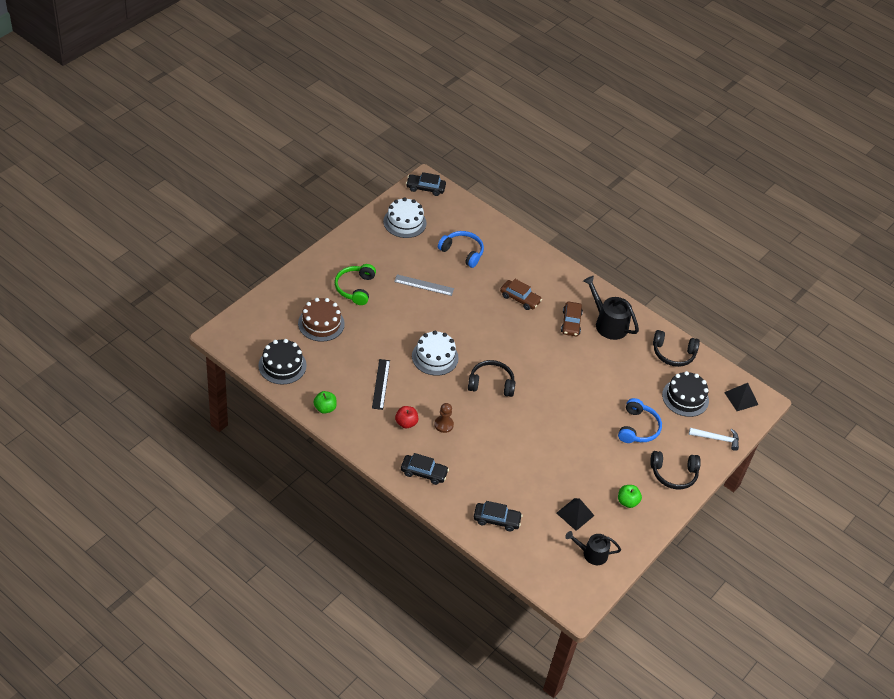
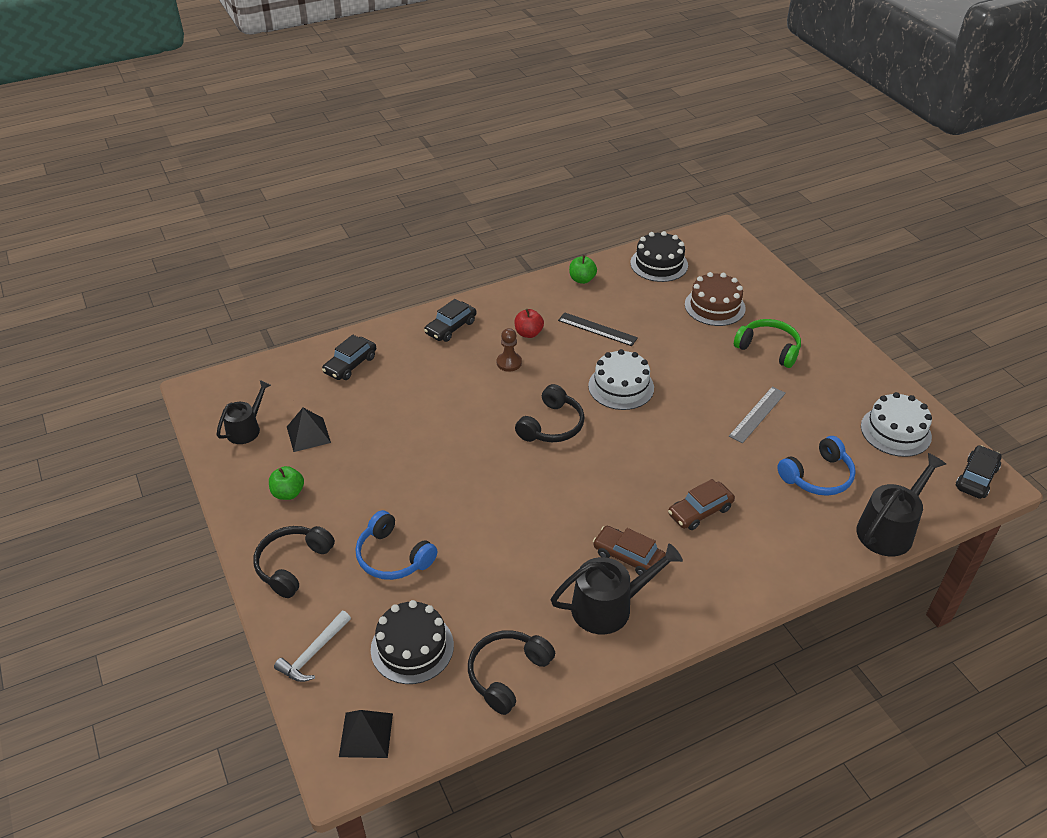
camera: 120 degrees right, 5 degrees down
(486, 220) = (889, 529): none -> black watering can

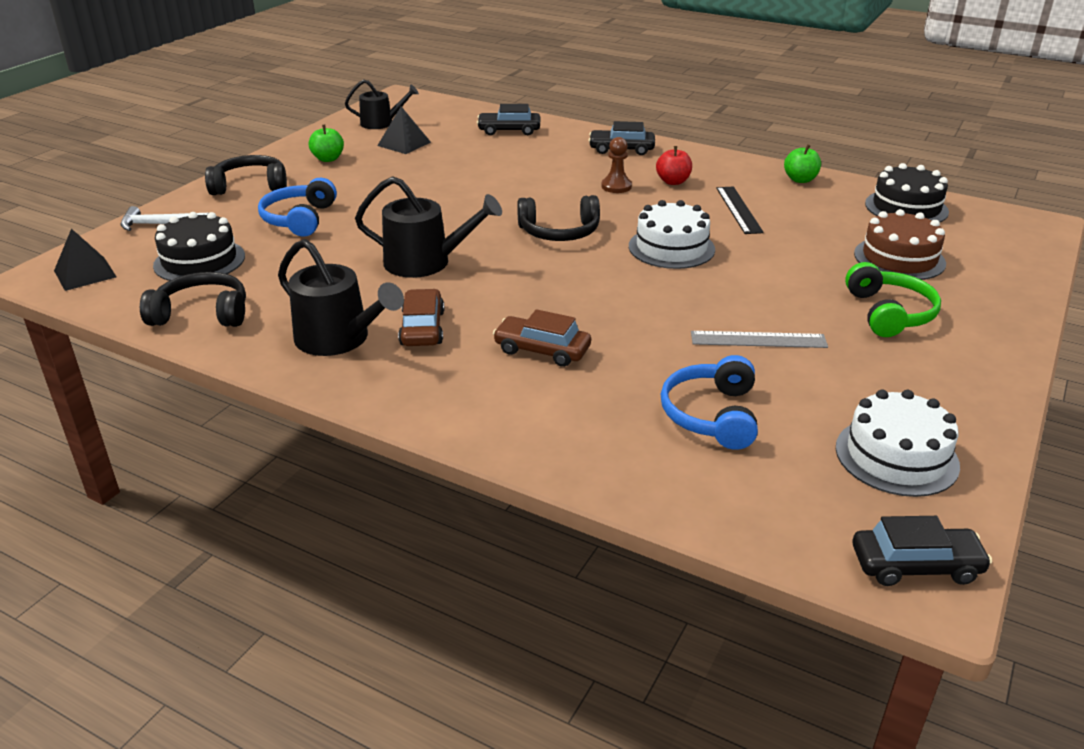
camera: 55 degrees right, 10 degrees down
(818, 476) = (711, 415): blue headphones -> blue headphones turned 75 degrees clockwise
(889, 529) = (689, 504): black watering can -> black watering can (425, 262)

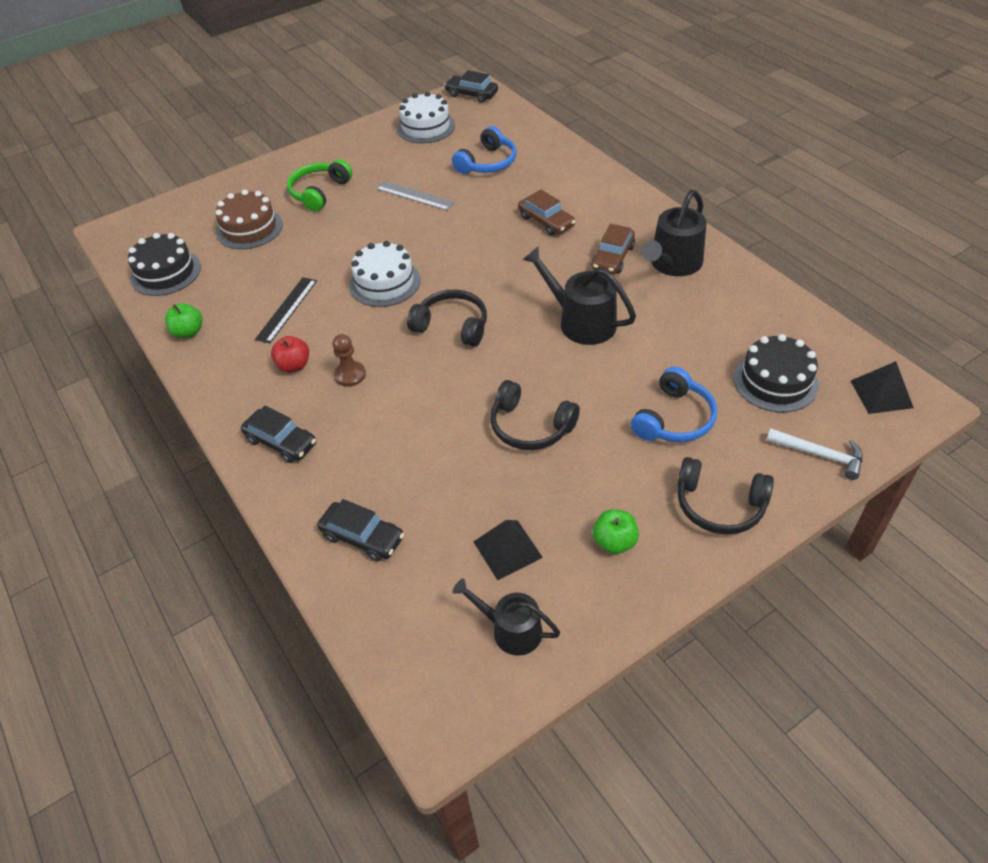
camera: 150 degrees left, 15 degrees up
(202, 314) = (771, 314): black headphones -> black headphones (530, 426)
(338, 339) = (673, 263): black watering can -> black watering can turned 120 degrees counterclockwise

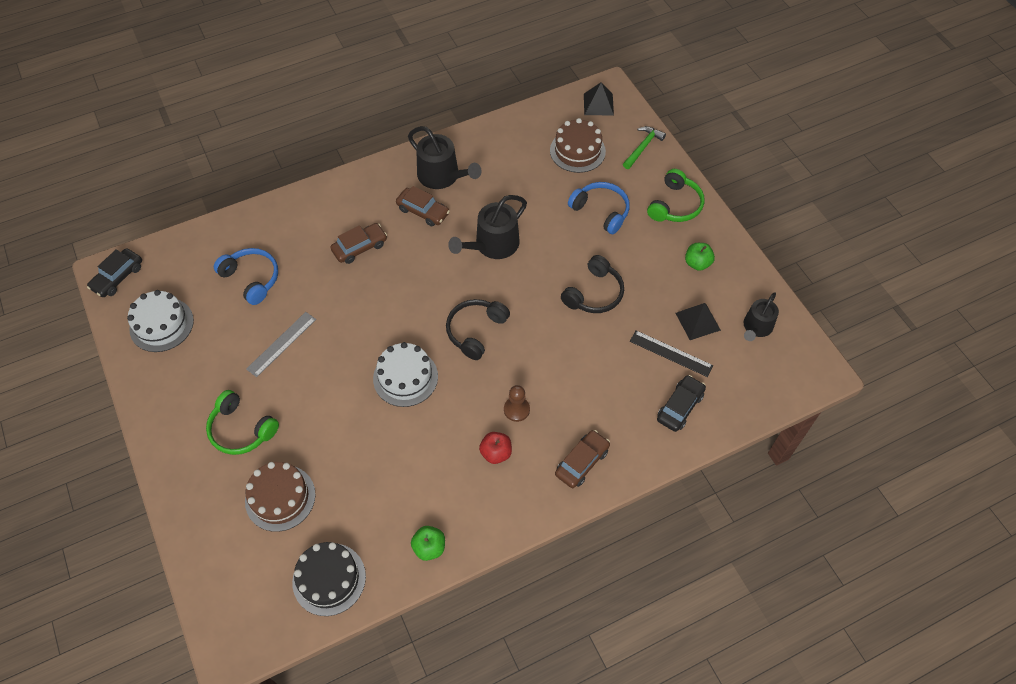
camera: 85 degrees left, 10 degrees up
(281, 442) = (582, 462): black car -> brown car
(287, 309) = (420, 459): black ruler -> black ruler (671, 353)
(719, 505) = (675, 205): black headphones -> green headphones
(775, 381) = (577, 151): black cake -> brown cake
(819, 455) = (642, 147): white hammer -> green hammer

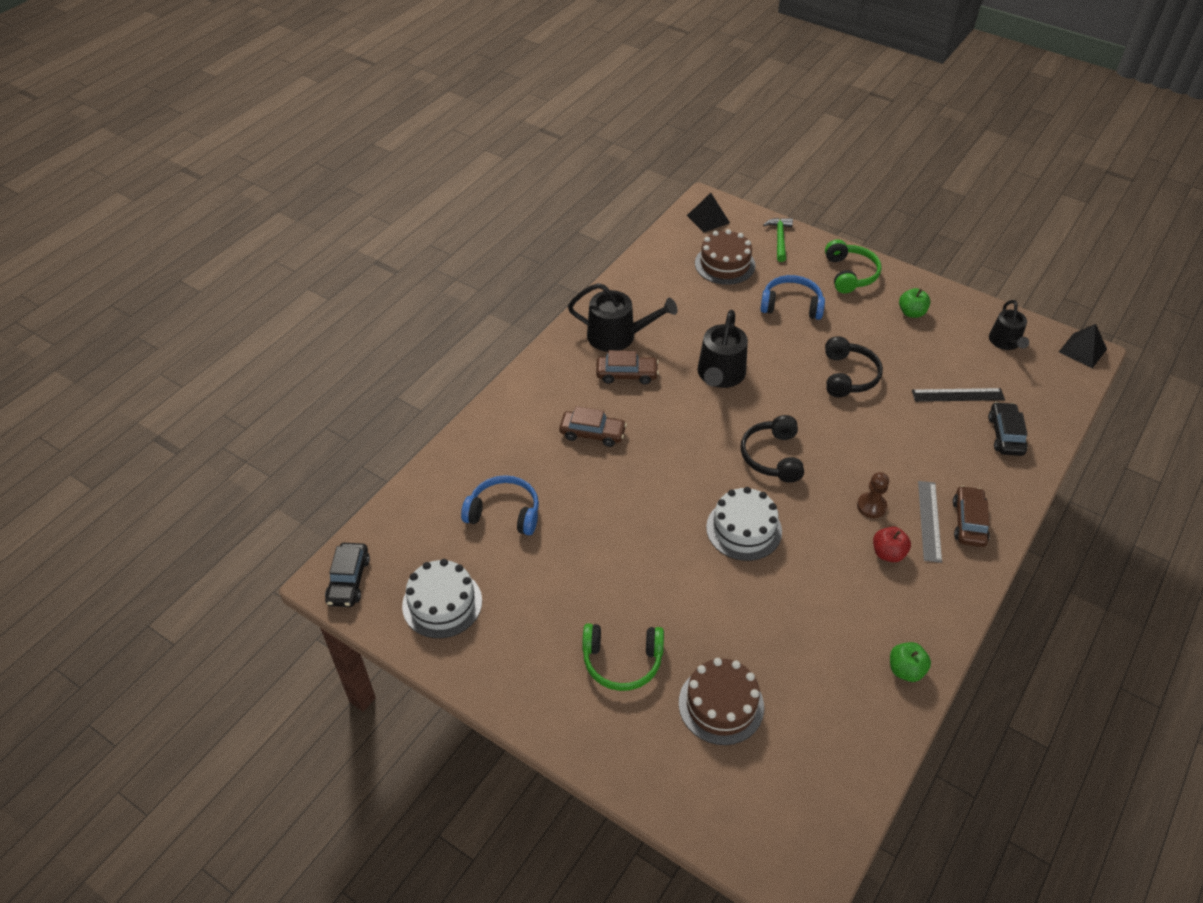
camera: 30 degrees left, 10 degrees down
(281, 344) = (591, 559): grey ruler -> grey ruler (929, 521)
(329, 579) = (839, 754): black cake -> none
(360, 247) = (592, 433): brown car -> brown car turned 75 degrees clockwise
(697, 321) = (955, 359): black pyramid -> black pyramid (1082, 350)

